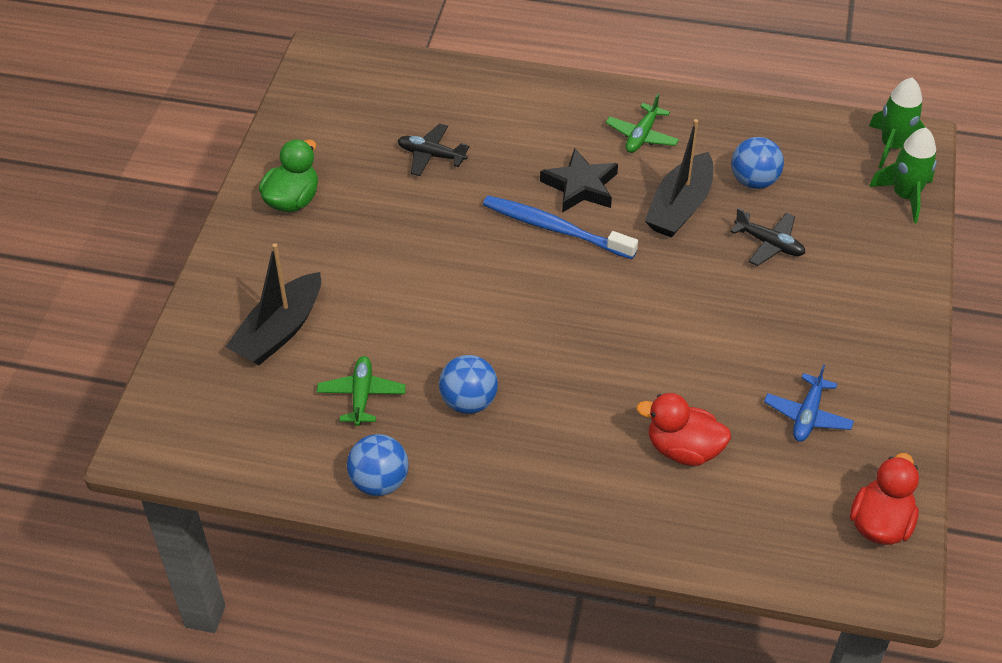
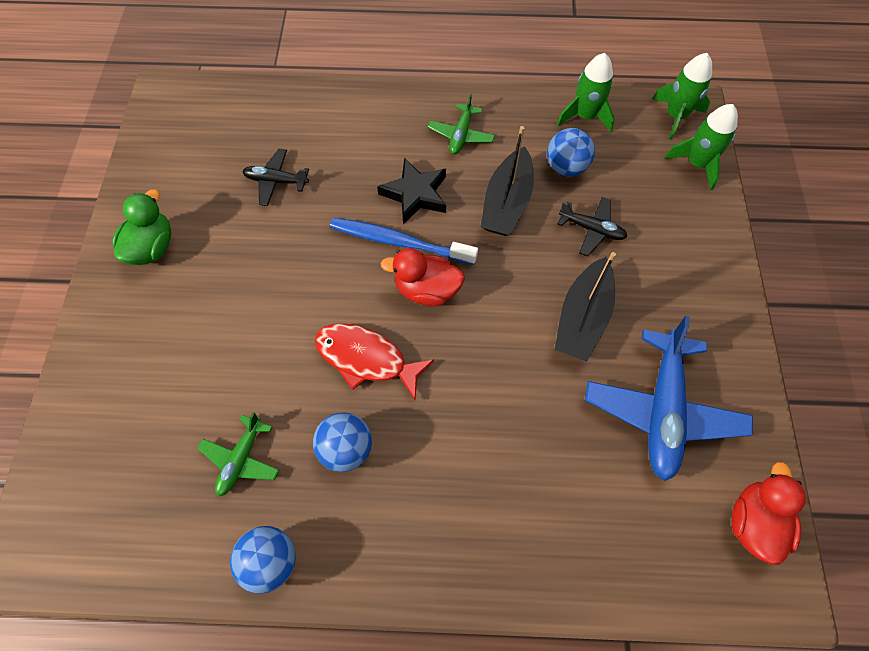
camera: 10 degrees left, 15 degrees up
(279, 331) = (153, 397): black boat -> black boat (582, 318)
(361, 395) = (241, 459): green plane -> green plane turned 150 degrees counterclockwise
(502, 328) = (366, 358): none -> red fish
(683, 449) = (557, 468): red duck -> red duck (427, 290)
(787, 134) = (585, 116): none -> green rocket
(807, 415) = (662, 409): blue plane -> blue plane, size x1.93

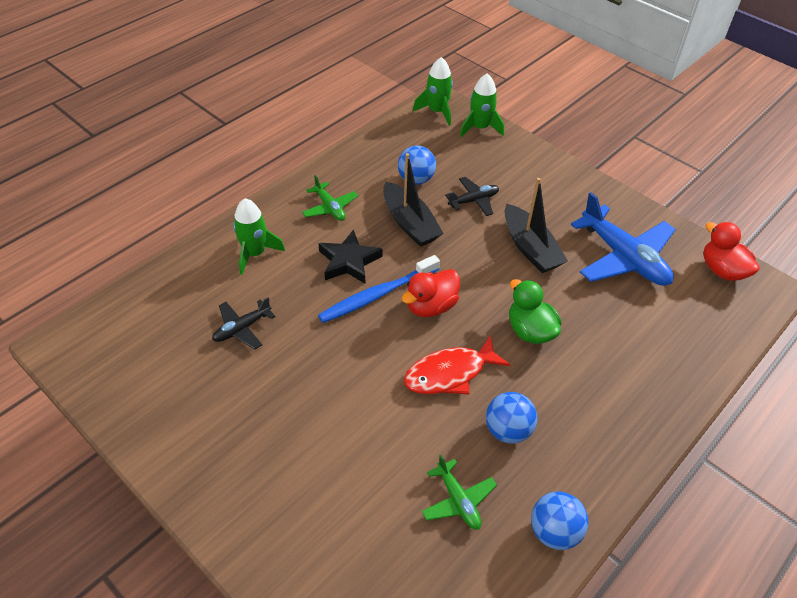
camera: 50 degrees left, 15 degrees down
(152, 247) = (206, 446): green duck -> green duck (530, 330)
(585, 116) = (389, 145): green rocket -> green rocket (255, 253)

